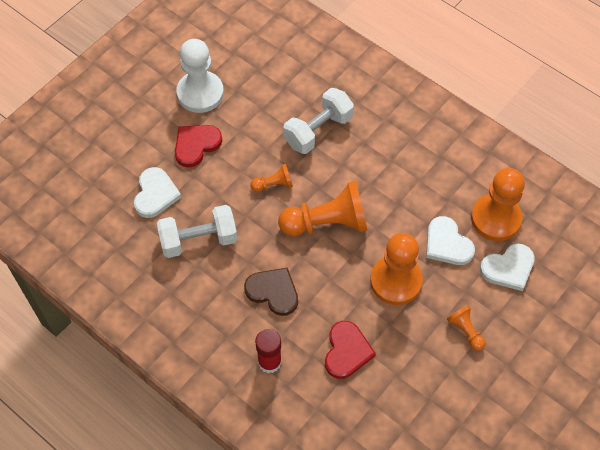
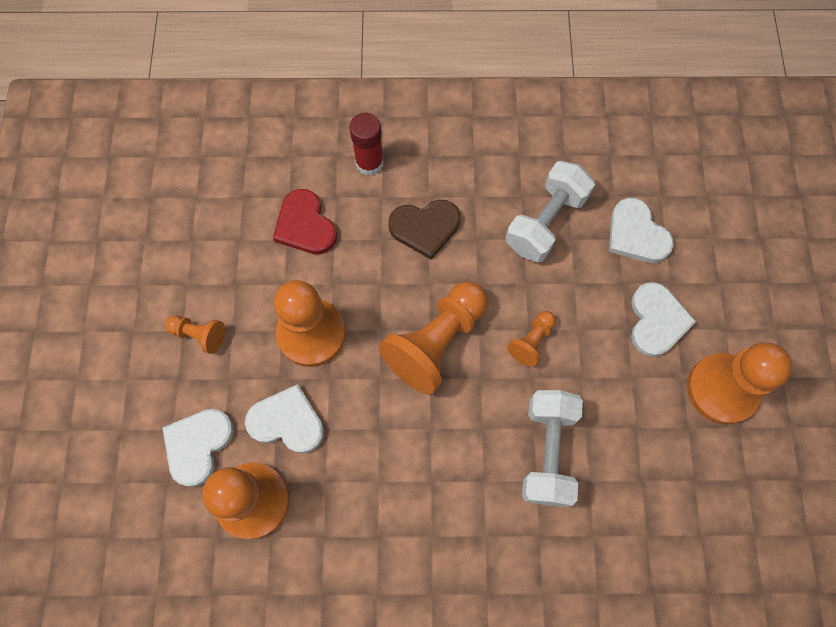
camera: 140 degrees right, 10 degrees up
(196, 145) = (656, 321): red heart -> white heart
(200, 93) = (722, 389): white pawn -> orange pawn

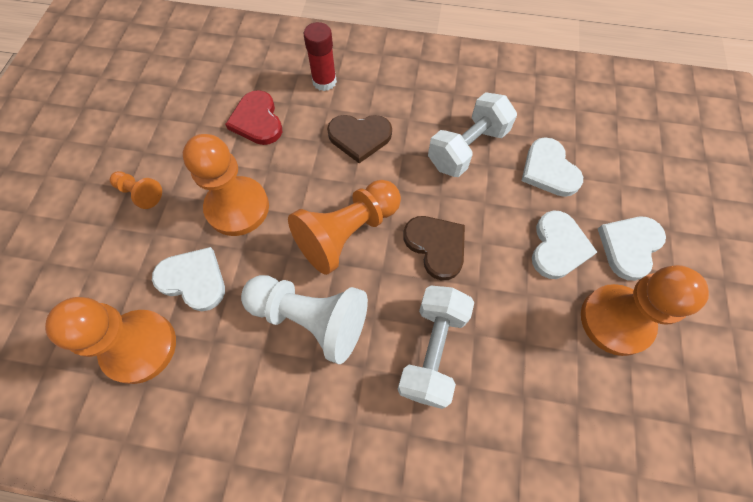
camera: 10 degrees right, 5 degrees down
(198, 445) = (107, 287): white heart -> white heart (629, 246)
(419, 441) = (311, 318): none -> white pawn
(532, 341) = (436, 246): orange pawn -> brown heart

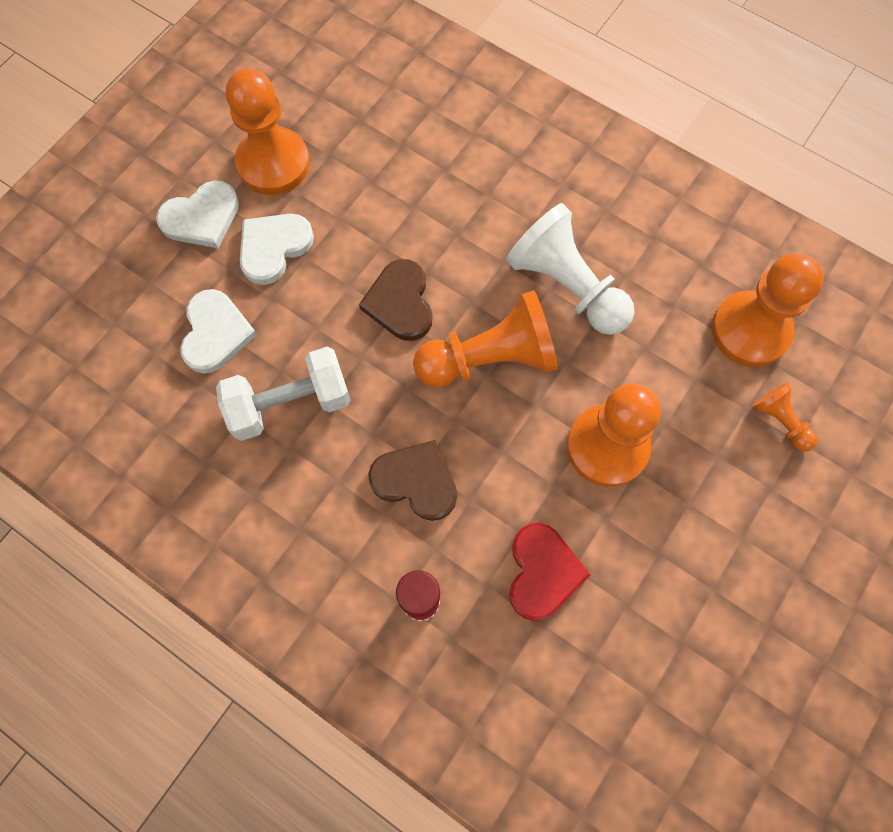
camera: 155 degrees left, 5 degrees up
(140, 193) = (726, 521): orange pawn -> orange pawn (780, 421)
(193, 280) = (680, 378): white heart -> none
(432, 350) = (461, 209): white dumbbell -> none

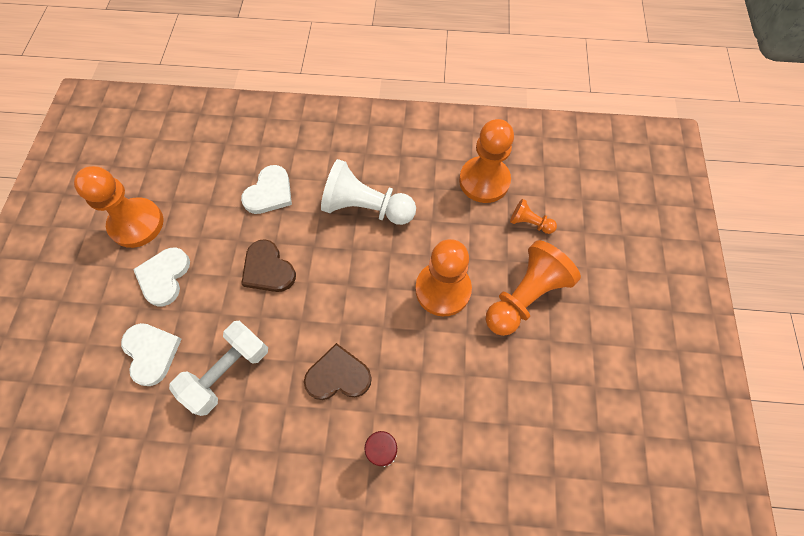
camera: 30 degrees left, 5 degrees down
(201, 217) = (103, 282): white heart -> white heart (269, 192)
(490, 359) = (343, 274): orange pawn -> orange pawn (525, 296)
(542, 572) = (448, 388): red heart -> none

